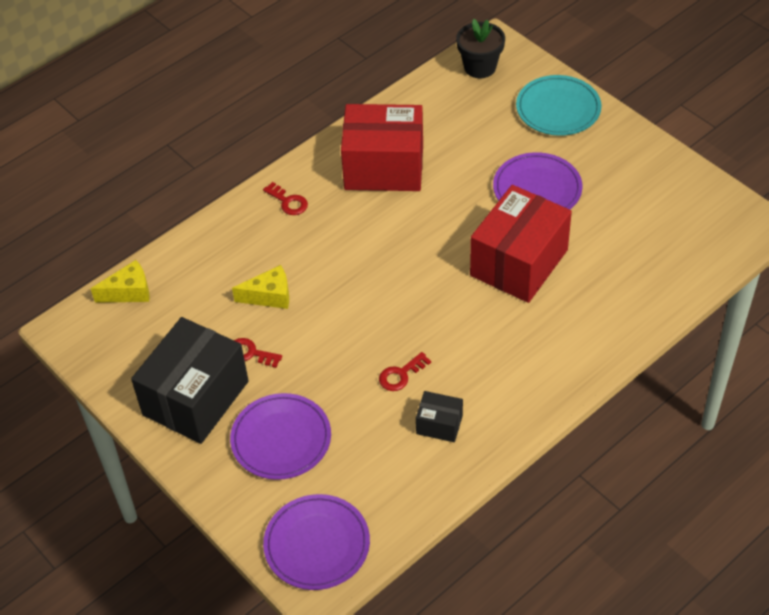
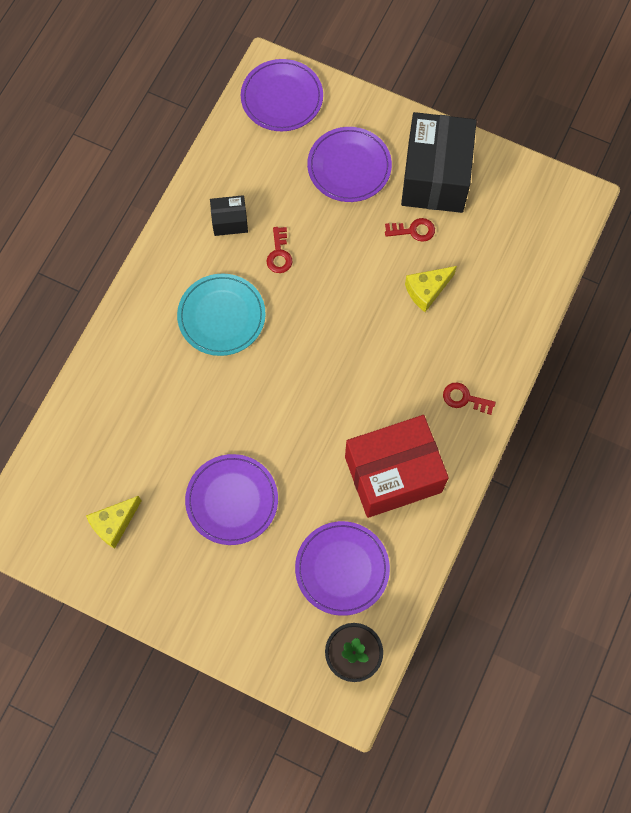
camera: 155 degrees right, 20 degrees up
(129, 292) = (550, 252): yellow cheese -> yellow cheese (114, 524)
(400, 375) = (279, 254): red key -> red key turned 150 degrees clockwise
(461, 119) = (342, 569): none -> purple plate
(519, 263) = (220, 404): red box -> none
(558, 109) = (246, 622): turquoise plate -> turquoise plate (221, 316)

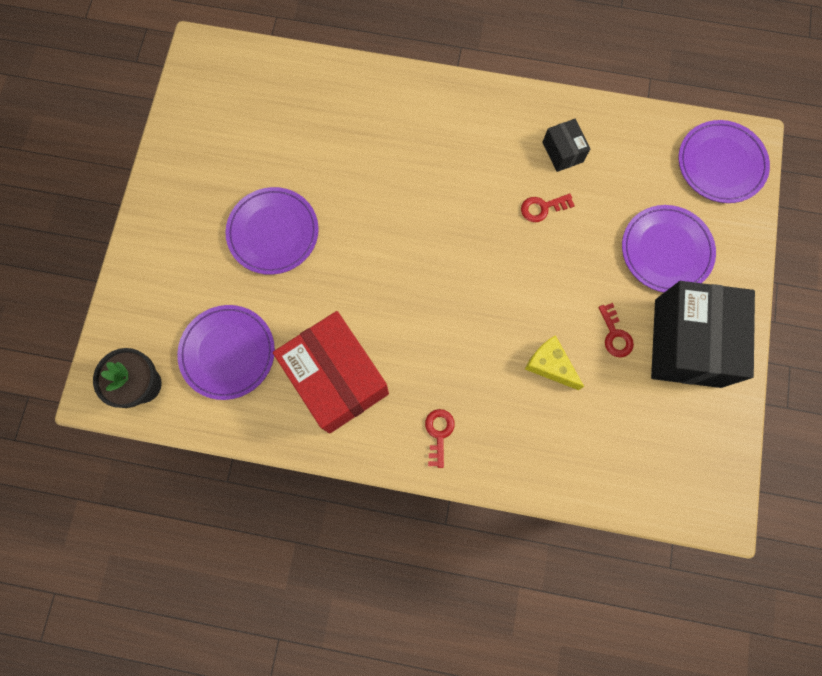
camera: 75 degrees right, 5 degrees up
(114, 524) = (227, 137): yellow cheese -> none
(221, 316) = (458, 172): turquoise plate -> none
(435, 177) = (687, 343): black box -> black box turned 75 degrees counterclockwise

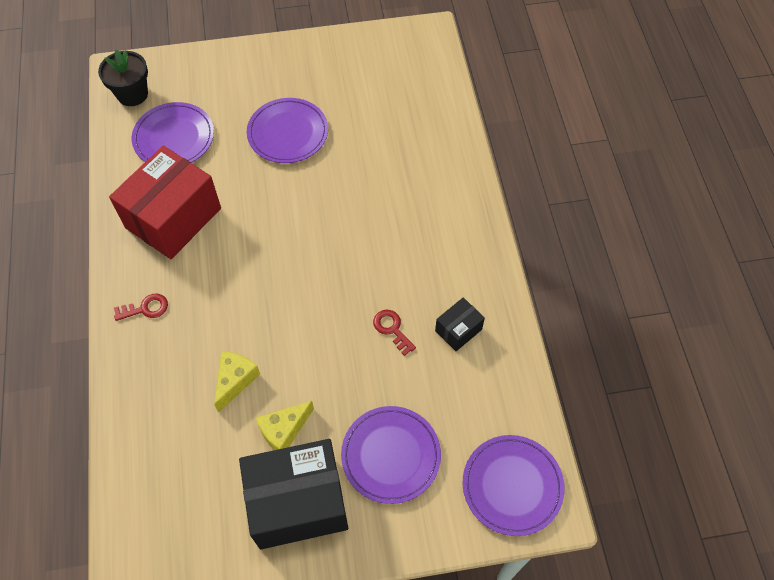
camera: 70 degrees right, 15 degrees down
(615, 335) = (284, 431): red key -> yellow cheese

